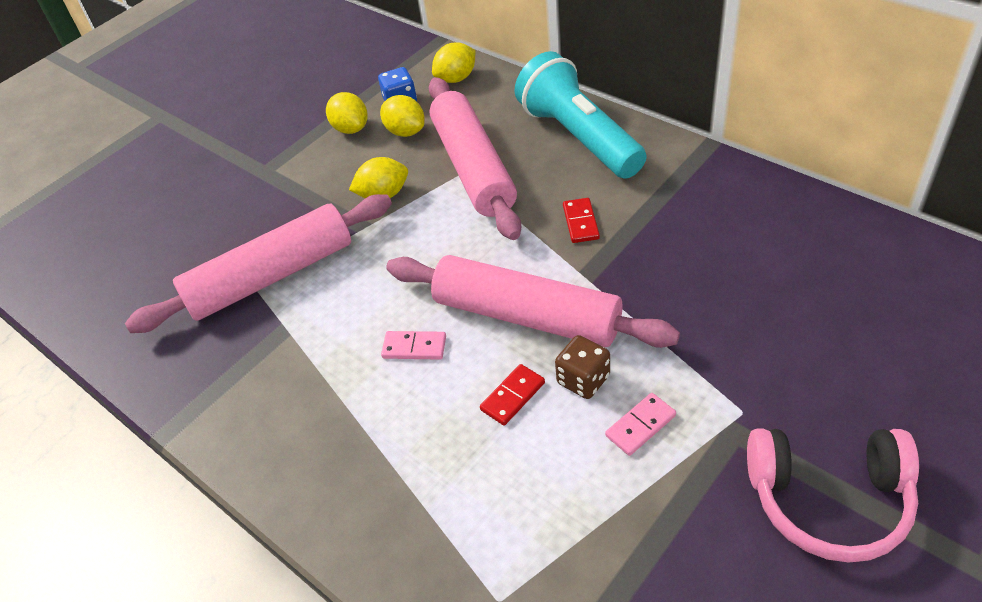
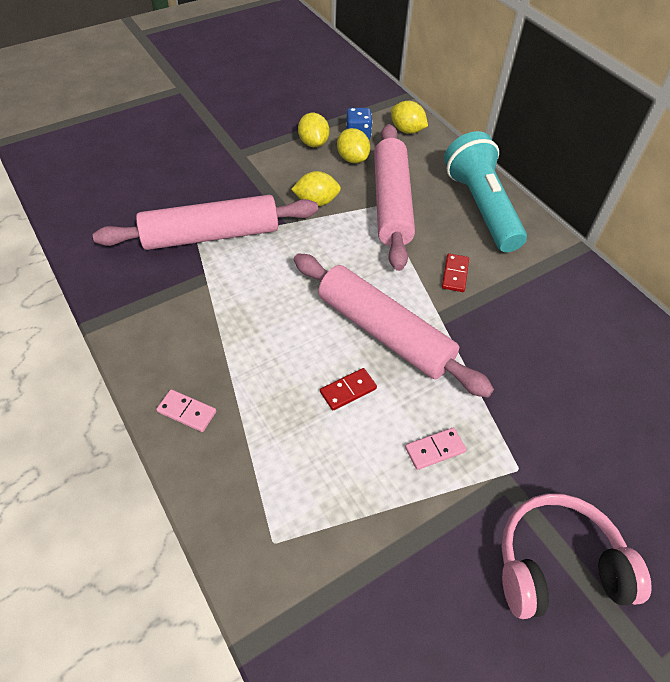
camera: 10 degrees right, 5 degrees up
(414, 347) = (291, 326): pink domino -> pink domino (187, 412)
(456, 78) = (407, 130): yellow lemon -> yellow lemon turned 60 degrees clockwise
(583, 380) = (406, 397): brown dice -> none
(828, 500) = (557, 565): pink headphones -> pink headphones turned 150 degrees clockwise

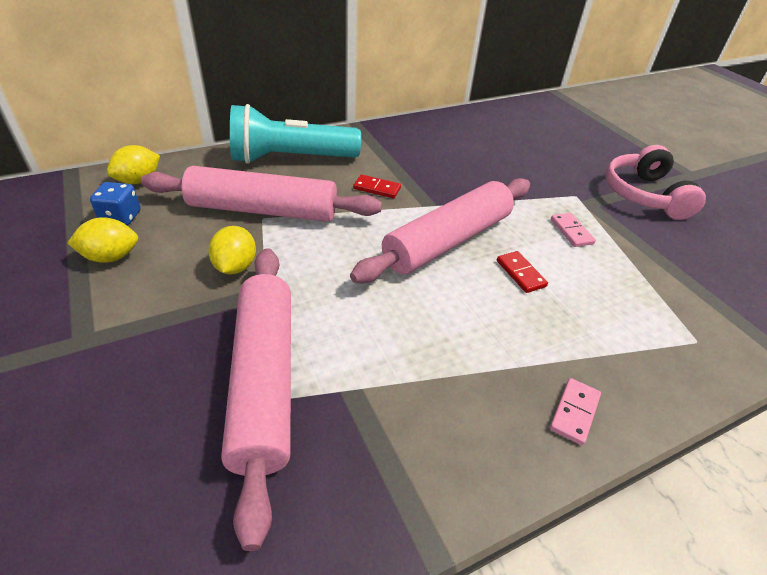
camera: 85 degrees left, 10 degrees down
(352, 159) = (167, 227): yellow lemon -> none

